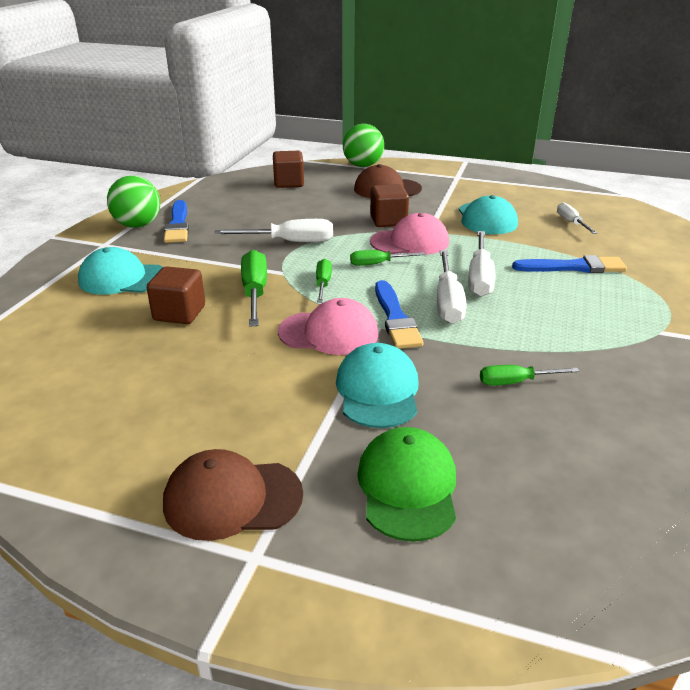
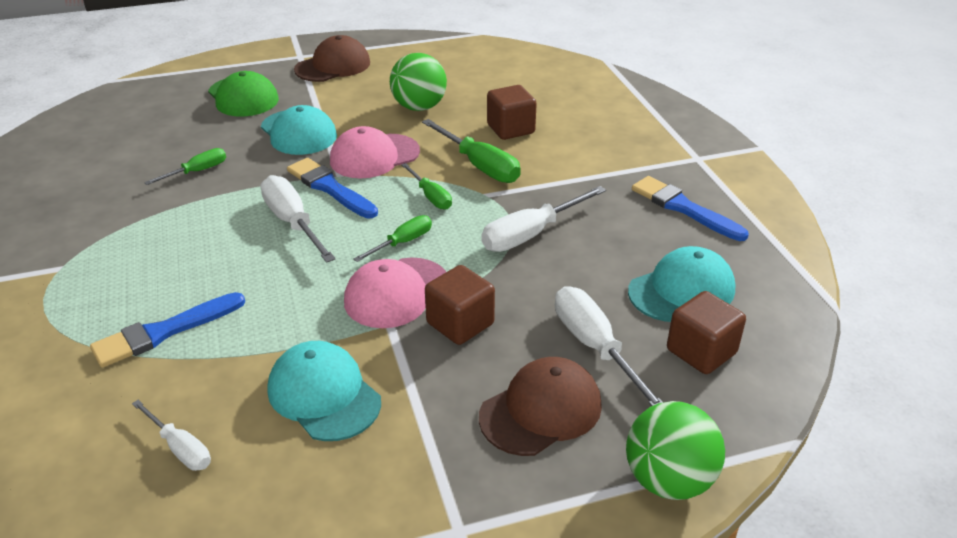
camera: 145 degrees right, 5 degrees up
(123, 278) = (608, 136): turquoise cap -> turquoise cap (681, 290)
(138, 225) = (719, 191): green ball -> green ball (419, 107)
(480, 277) = (276, 267): white screwdriver -> white screwdriver (595, 347)

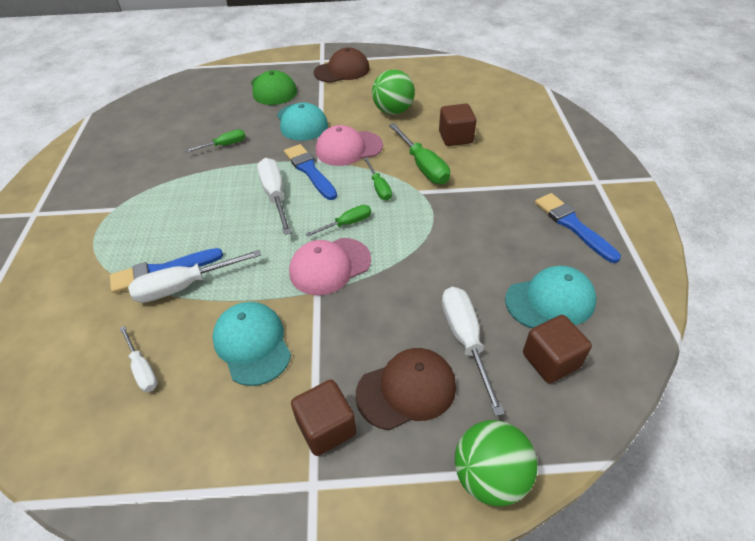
camera: 15 degrees right, 10 degrees up
(460, 323) = (368, 301): brown cube -> brown cube (326, 428)
(531, 234) = (444, 231): white screwdriver -> white screwdriver (184, 286)

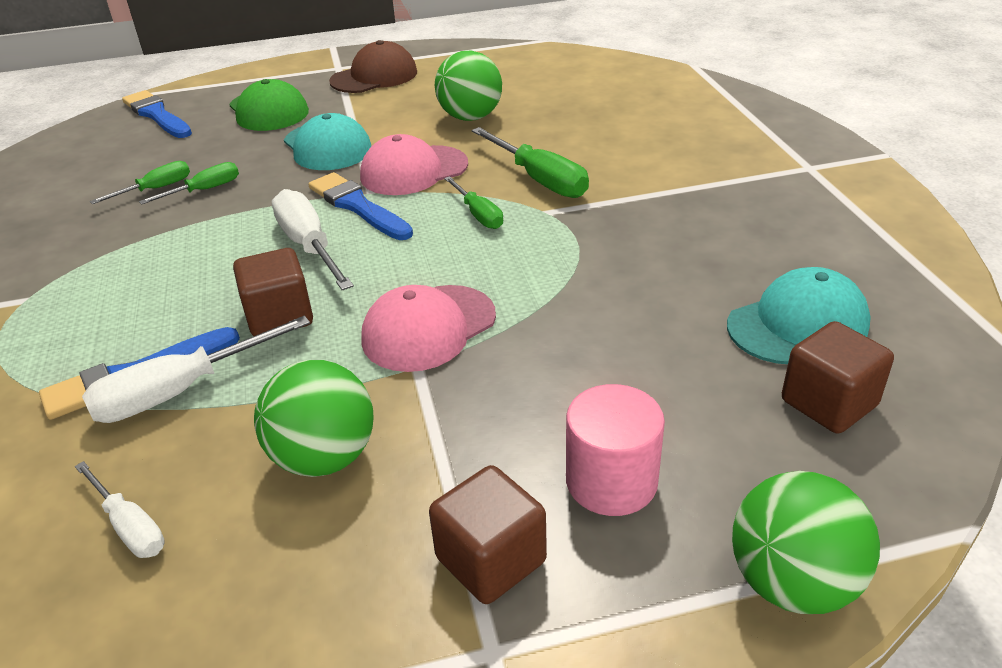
camera: 10 degrees left, 10 degrees down
(252, 344) = (324, 457): turquoise cap -> green ball
(347, 224) = (440, 268): green screwdriver -> green screwdriver (156, 189)
(406, 390) = (611, 481): brown cap -> pink cylinder
(455, 137) = (578, 138): brown cube -> brown cube (279, 317)
(465, 340) = (684, 397): white screwdriver -> none
(573, 225) = (795, 225): blue brush -> blue brush (157, 115)

